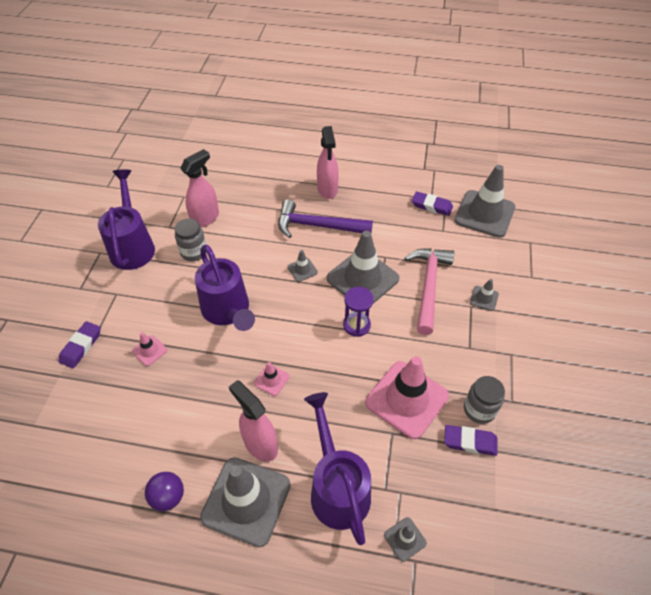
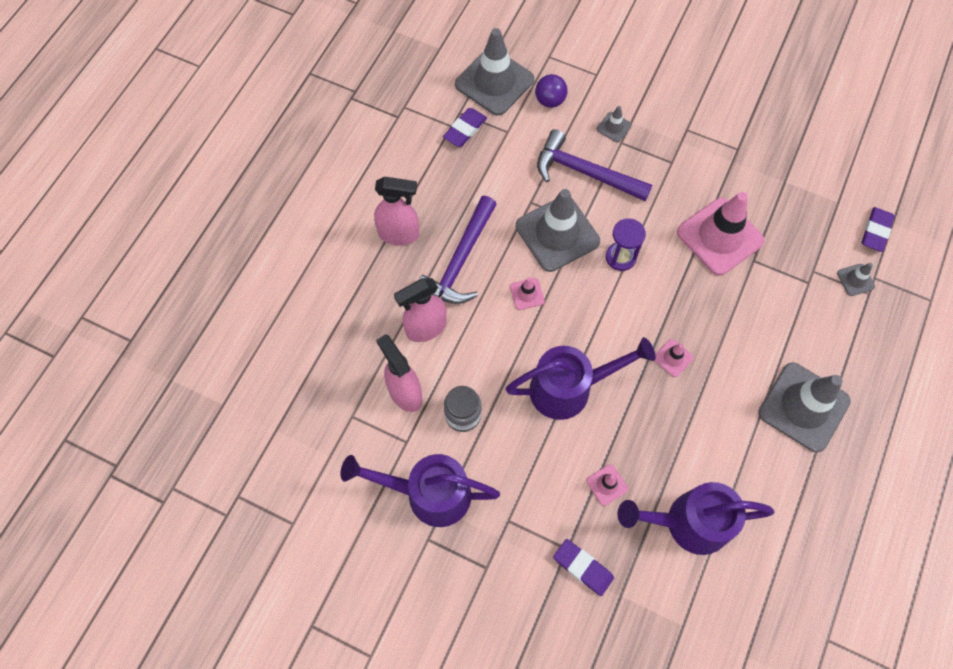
camera: 75 degrees left, 15 degrees up
(168, 497) = (789, 481): purple ball -> purple ball (550, 101)
(260, 444) = (746, 383): pink spray bottle -> pink spray bottle (425, 328)
(302, 270) = (527, 294): grey traffic cone -> pink traffic cone
(337, 487) = (801, 323): purple watering can -> purple watering can (688, 523)
(428, 286) = (585, 172): pink hammer -> purple hammer
(470, 442) = (773, 198): purple eraser -> purple eraser (875, 231)
(479, 409) = (742, 178): grey jar -> none

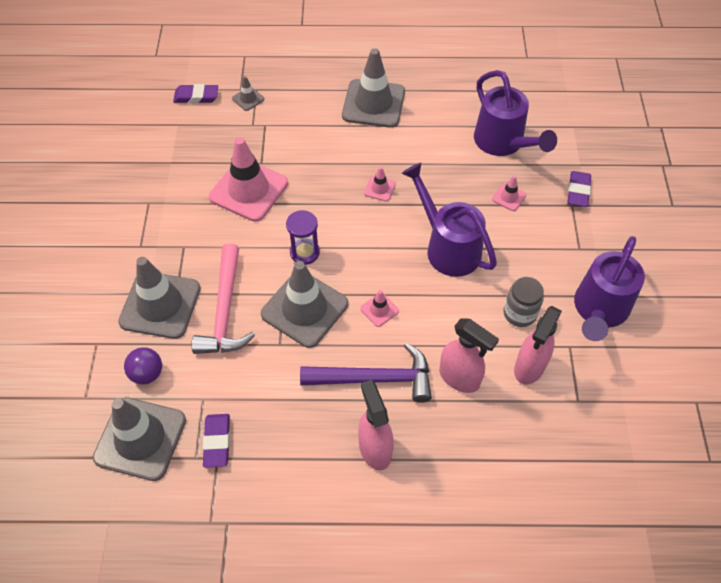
camera: 115 degrees left, 10 degrees down
(428, 493) = (599, 310): purple watering can -> purple watering can turned 45 degrees clockwise
(465, 129) = (217, 441): purple eraser -> purple eraser turned 75 degrees clockwise
(585, 172) = (225, 311): purple hammer -> pink hammer
(614, 127) = (160, 305): grey traffic cone -> grey traffic cone, size x2.29

